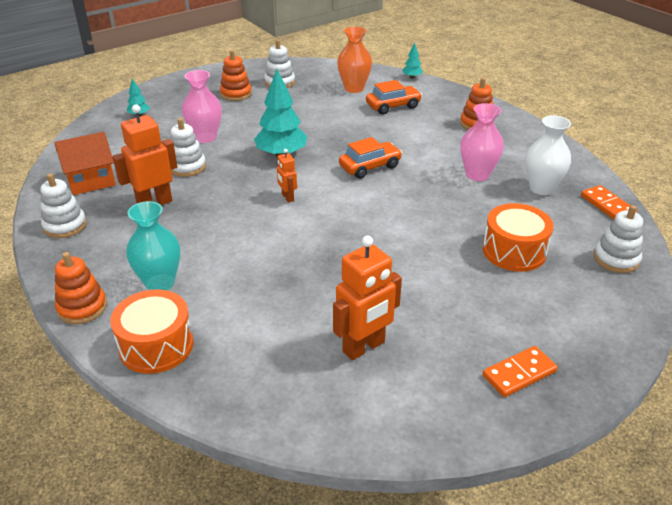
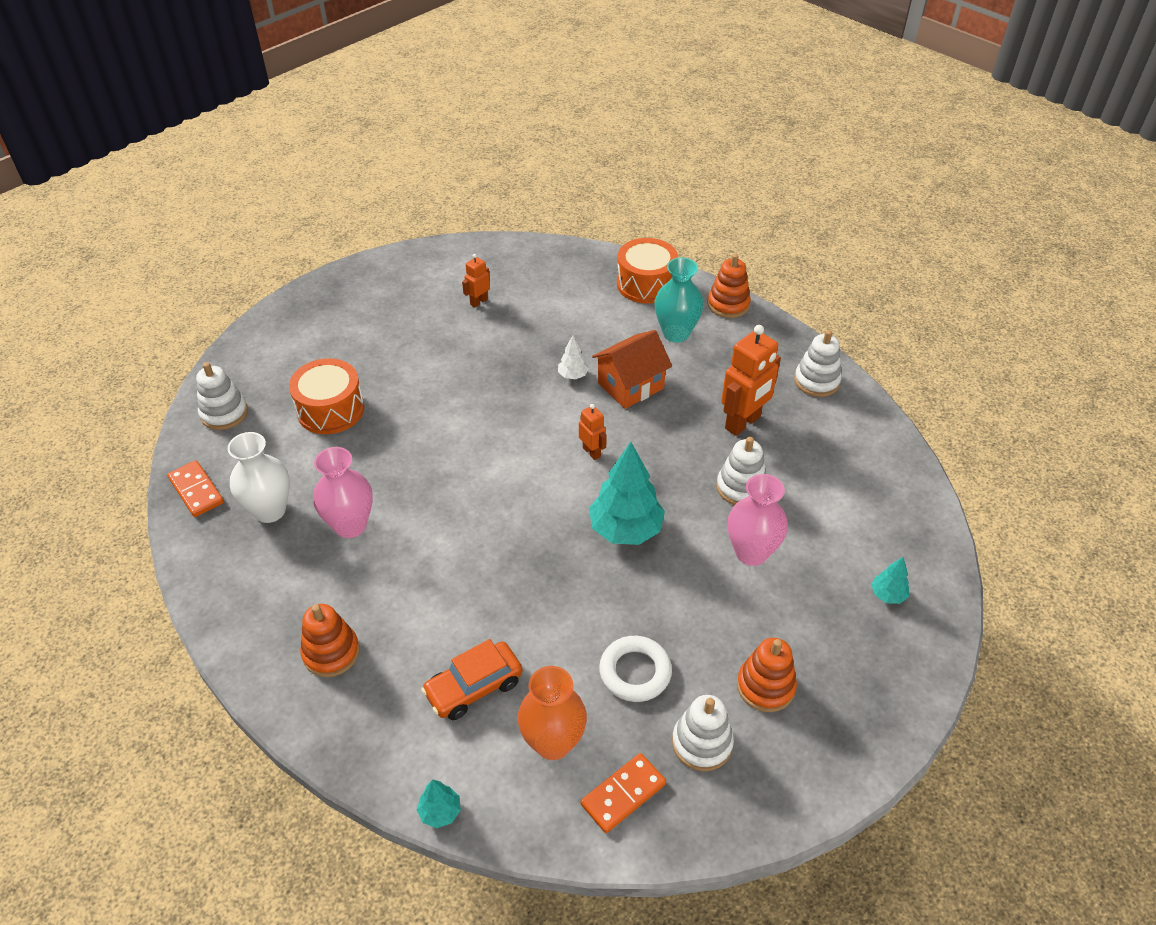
camera: 170 degrees right, 10 degrees up
(91, 181) = (844, 447): orange house -> orange house (630, 385)
(282, 255) = (573, 375): none -> white tree
(302, 103) = (635, 672): none -> white ring
(364, 347) = (478, 302): orange robot -> orange robot, size x0.52
(370, 167) = (497, 521): orange car -> none
(519, 374) = (355, 297): orange domino -> orange domino (623, 794)

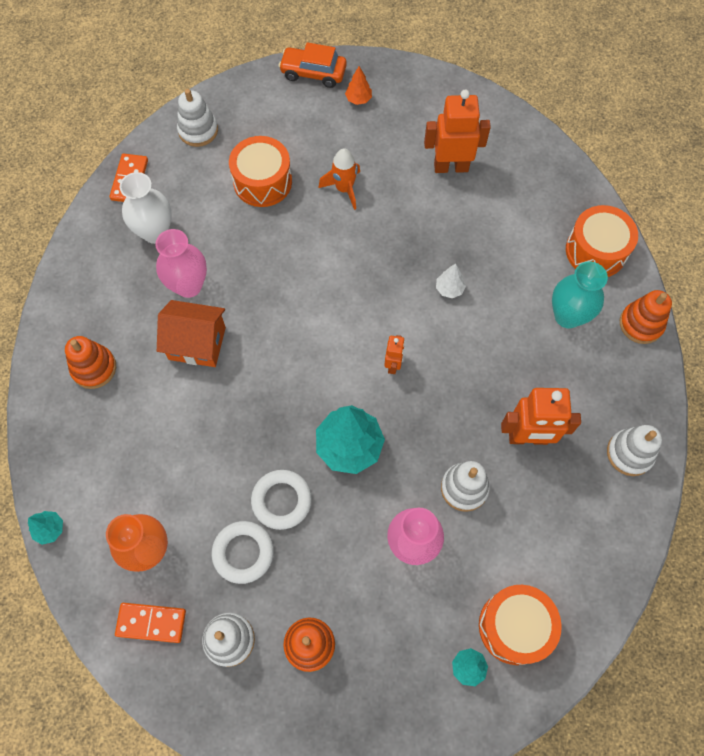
camera: 45 degrees right, 20 degrees up
(349, 306) = (358, 99): none -> orange tree
(409, 369) = (344, 189): none -> orange rocket
(474, 687) = (144, 469): orange car -> orange car (313, 73)
(478, 302) = (451, 167): orange robot -> orange robot, size x1.92
(619, 609) = (281, 500): none -> white ring
(630, 385) = (481, 333): orange house -> orange house (197, 343)
(882, 542) = (514, 626): none -> orange drum

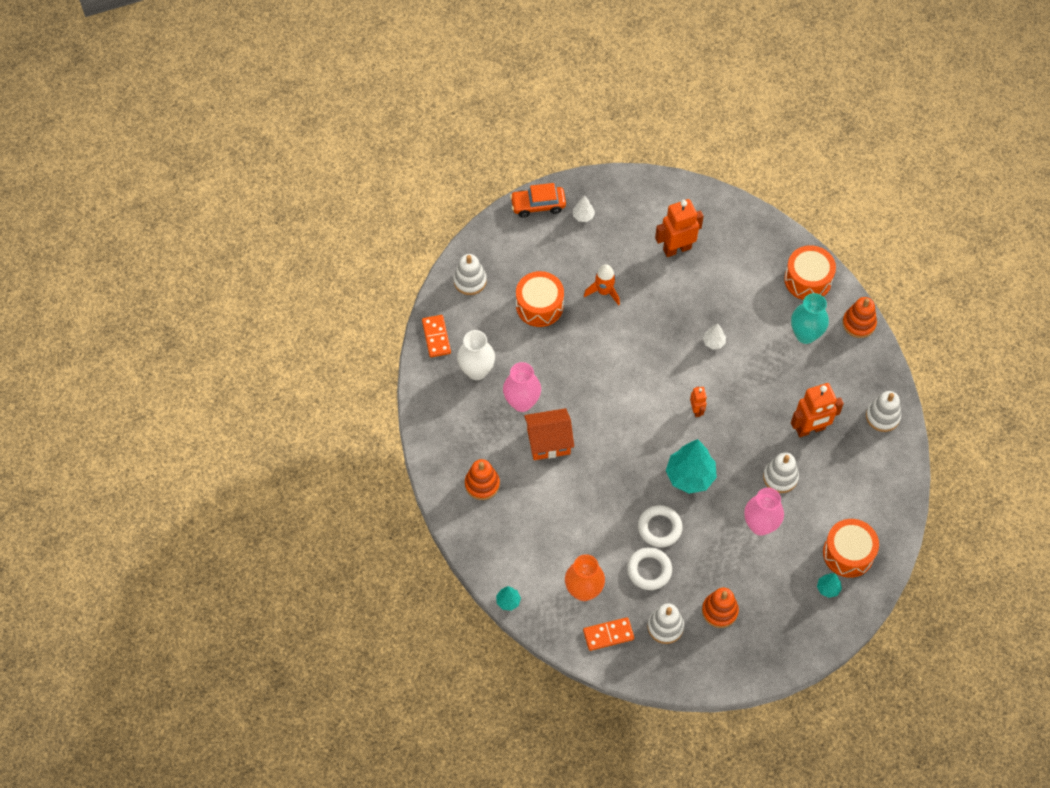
camera: 20 degrees left, 5 degrees down
(358, 99) = (583, 216): orange tree -> white tree

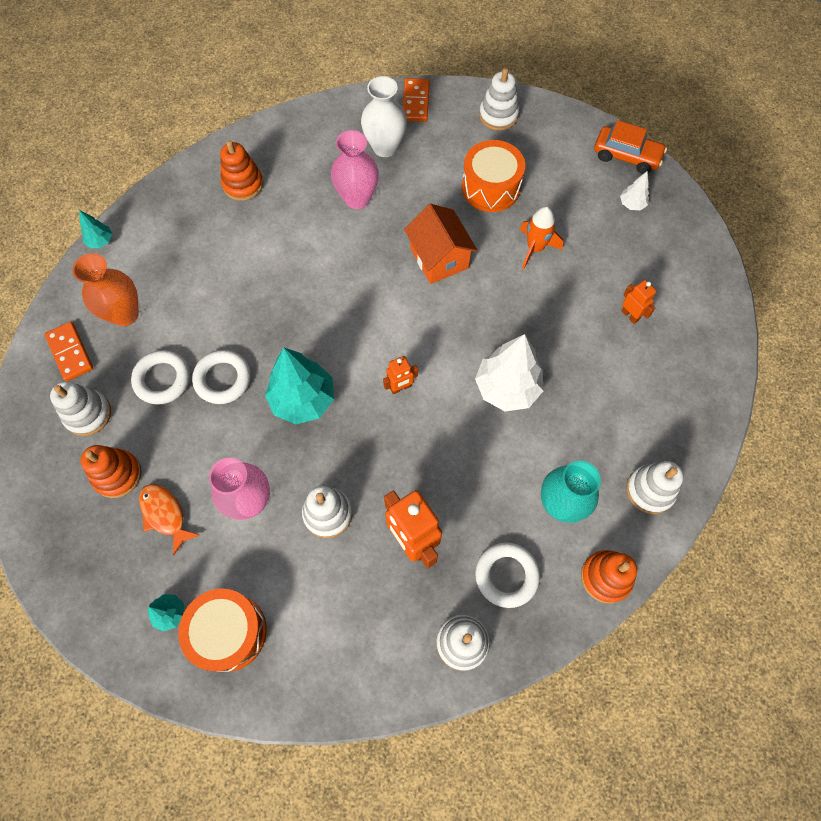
camera: 75 degrees right, 5 degrees up
(436, 337) = (416, 102): orange domino -> orange domino turned 60 degrees counterclockwise
(538, 205) = (626, 156): orange car -> orange car turned 135 degrees clockwise
(548, 442) = (313, 236): orange house -> orange house (439, 258)
(676, 248) = (630, 315): orange robot -> orange robot, size x0.52
(713, 342) = (507, 388): white tree -> white tree, size x2.11
(757, 582) = (165, 514): none -> orange fish
(808, 280) = (650, 490): orange drum -> white stacking toy
(845, 379) = (506, 575): none -> white ring

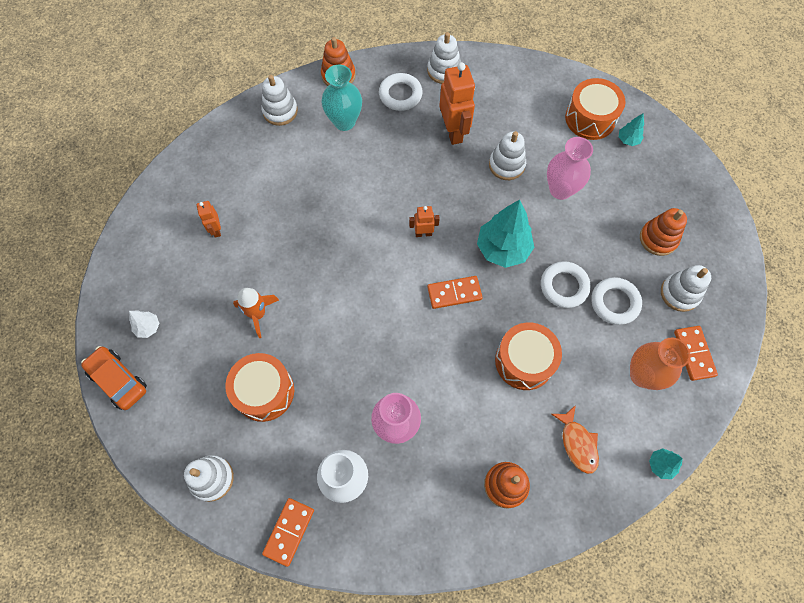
camera: 160 degrees left, 0 degrees up
(165, 514) = (624, 200): orange fish -> orange fish (577, 443)
(250, 289) = (524, 361): none -> orange drum
(342, 333) = (454, 293): none -> orange domino
(439, 258) = (345, 334): orange house -> none
(507, 388) = (342, 207): white tree -> none

